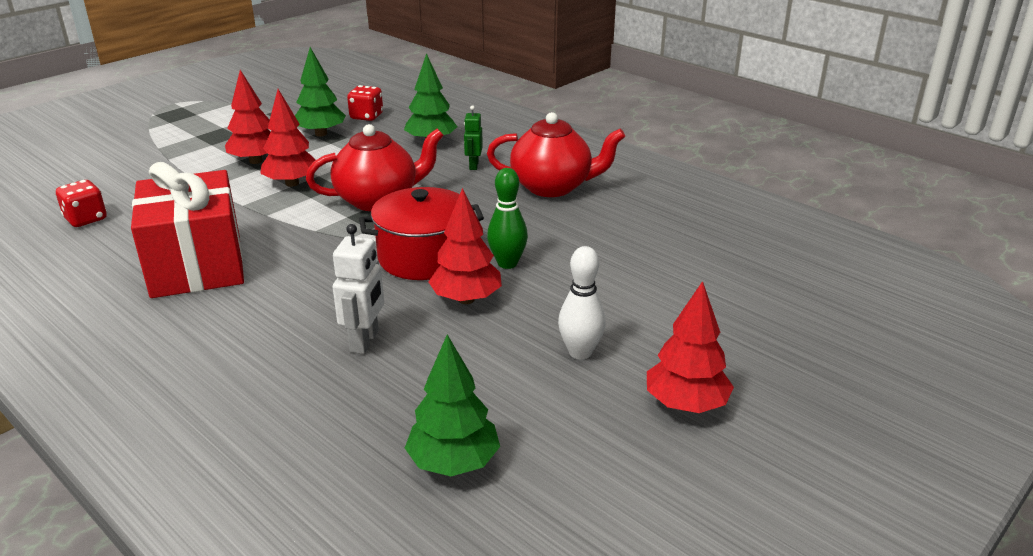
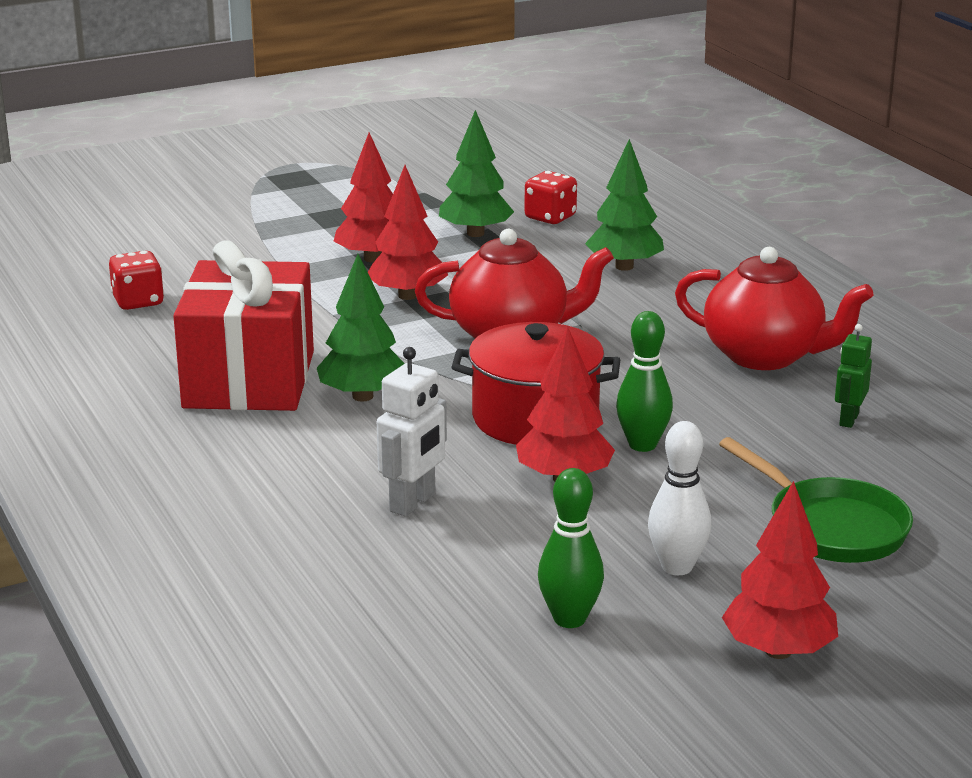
camera: 20 degrees right, 5 degrees down
(453, 463) = (454, 650): green tree -> green tree (363, 396)
(473, 166) = (667, 309): green robot -> green robot (848, 419)
(527, 413) = (569, 619): none -> green bowling pin
(663, 299) = (830, 527): none -> green pan

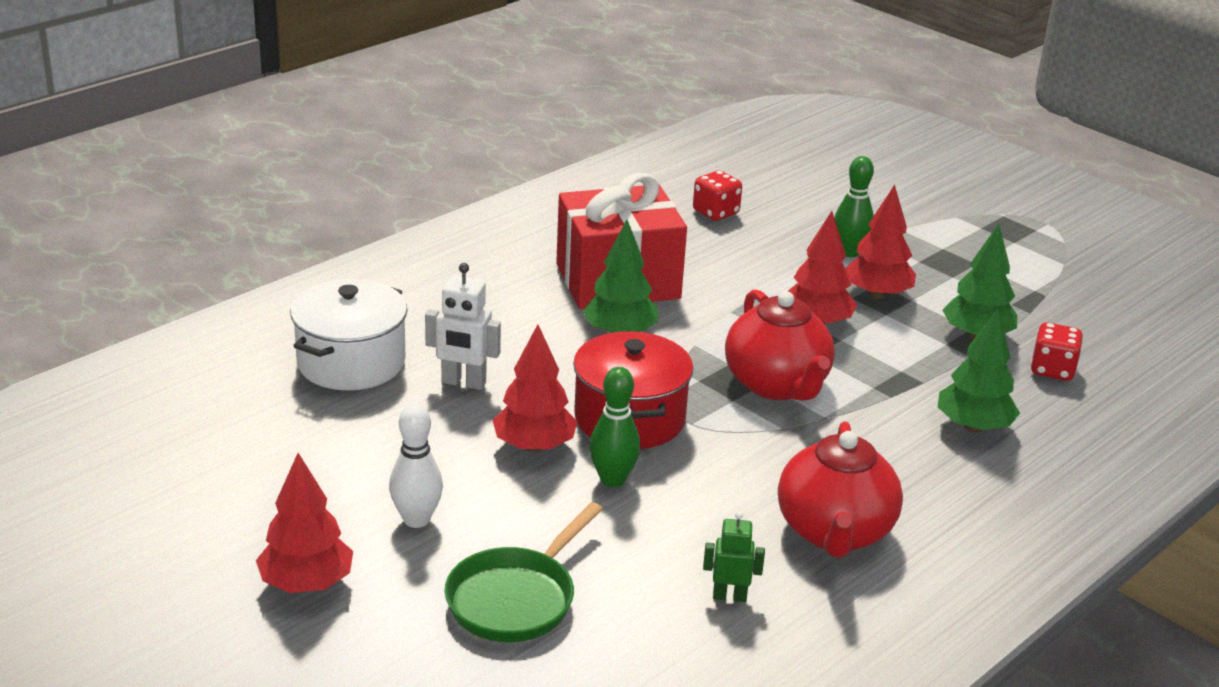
camera: 70 degrees right, 5 degrees up
(323, 572) = (351, 362): none -> white pot
(569, 619) = (323, 476): green bowling pin -> green bowling pin (849, 252)

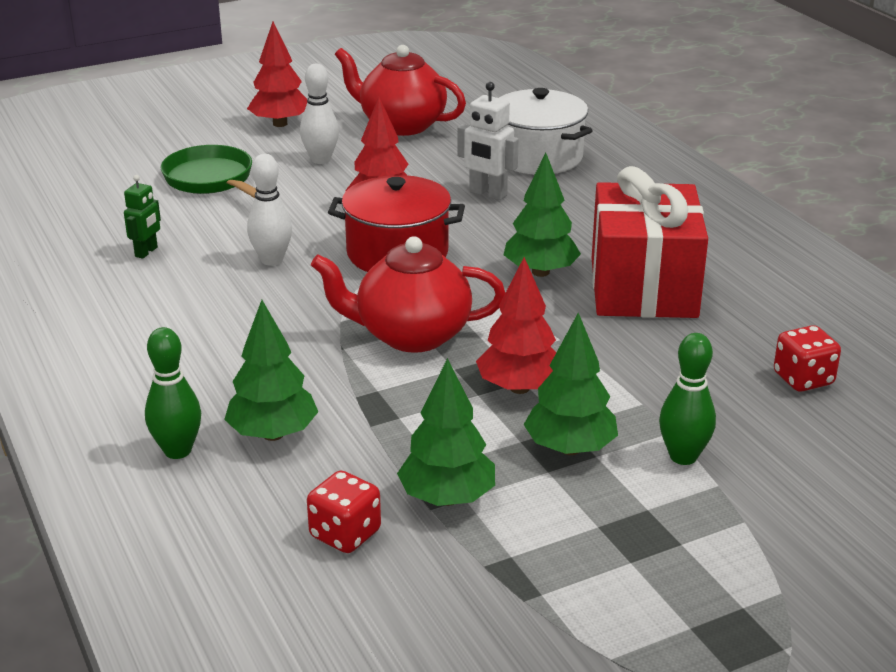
camera: 110 degrees right, 0 degrees up
(463, 383) = (487, 194): white robot -> white robot turned 90 degrees counterclockwise
(612, 479) = (318, 232): green bowling pin -> green bowling pin (177, 450)
(692, 497) = (272, 260): none -> white bowling pin
(834, 532) = (179, 312): red teapot -> red teapot (401, 125)
(877, 294) = (570, 448): red tree -> green tree

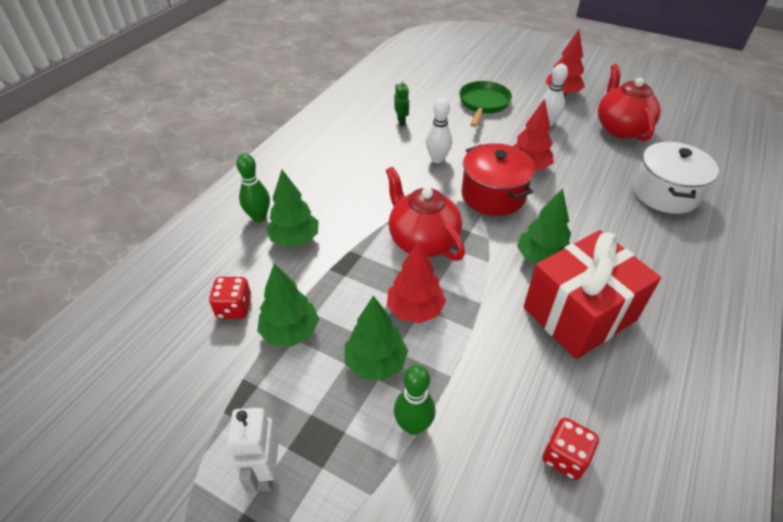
camera: 55 degrees right, 15 degrees up
(146, 252) = (401, 121): green robot -> green robot turned 90 degrees counterclockwise
(487, 194) = (595, 195): white robot -> white robot (265, 471)

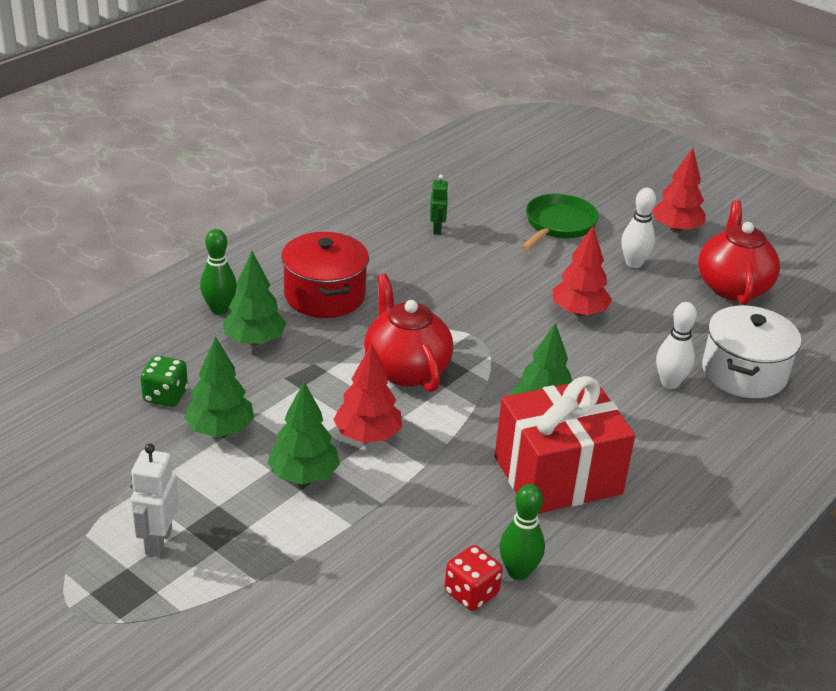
camera: 10 degrees right, 10 degrees down
(234, 308) = (165, 396): red dice -> green dice
(413, 425) = (322, 536): green bowling pin -> green bowling pin (518, 572)
(437, 159) = (464, 282): white bowling pin -> white bowling pin (670, 383)
(493, 195) = (517, 335): red pot -> red pot (324, 295)

